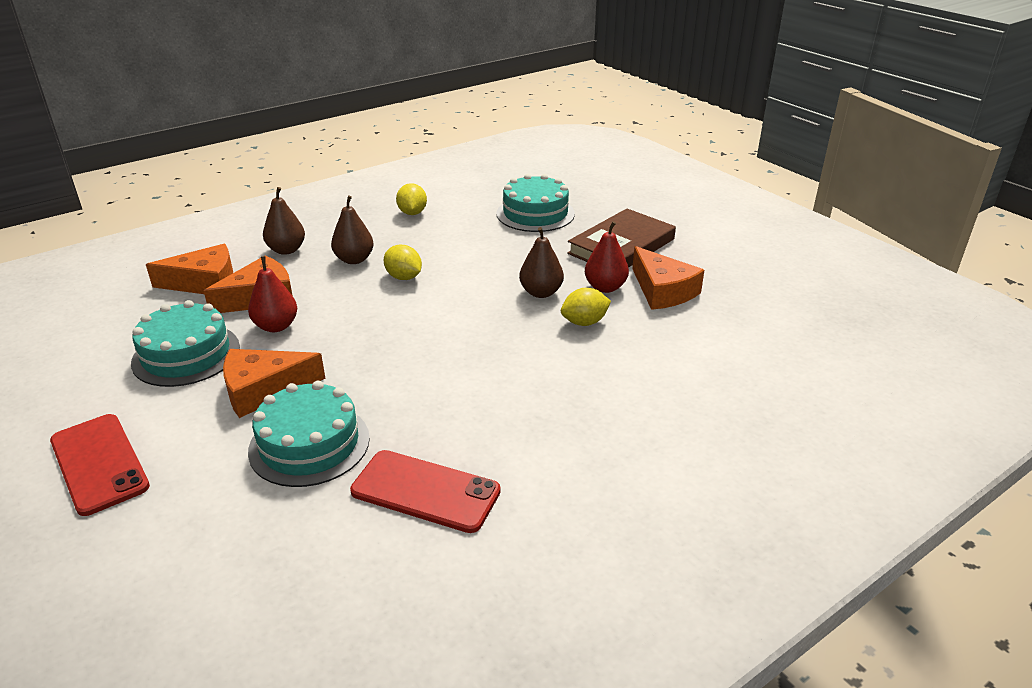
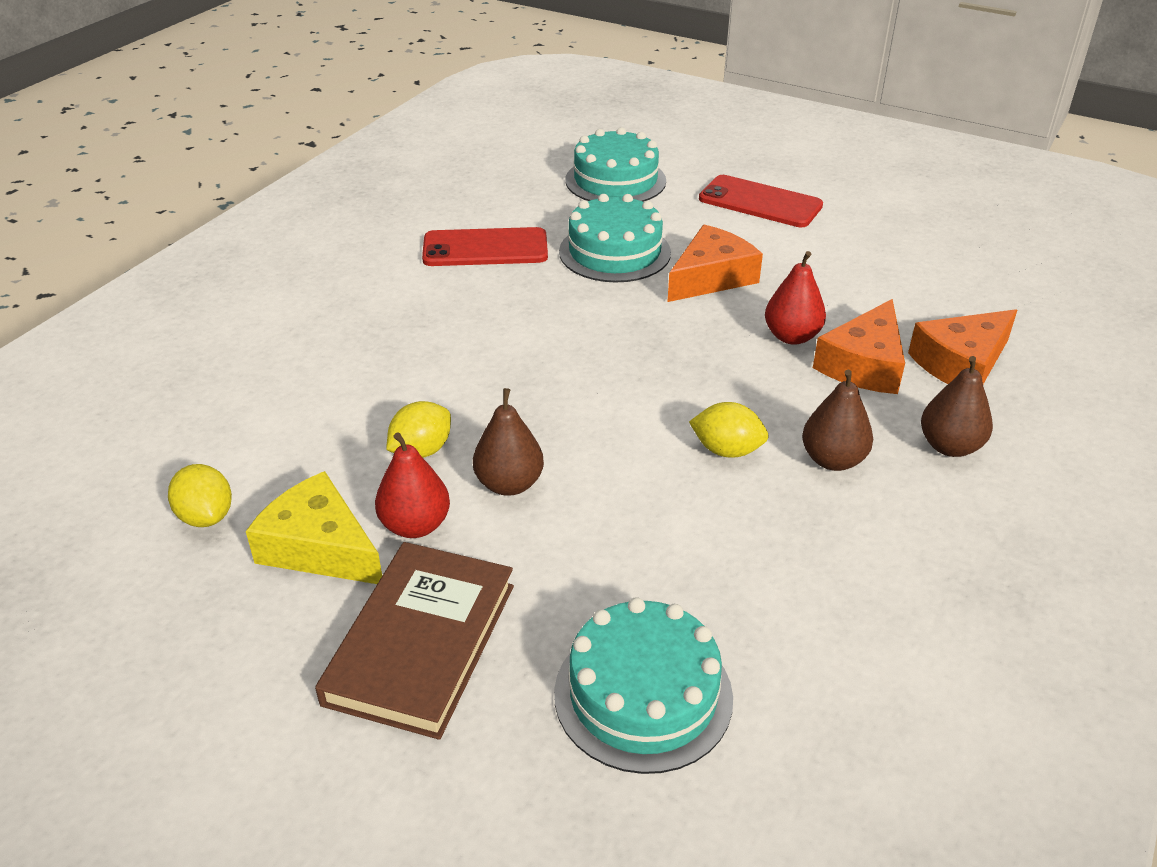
camera: 155 degrees right, 5 degrees up
(186, 354) = (834, 285): turquoise cake -> turquoise cake (615, 180)
(412, 213) = (874, 606): yellow lemon -> yellow lemon (206, 516)
(662, 291) = (319, 547): orange cheese -> yellow cheese

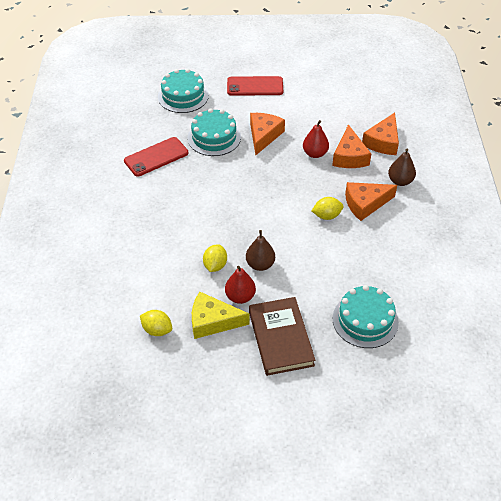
camera: 30 degrees left, 10 degrees up
(832, 460) = (365, 204): brown pear -> orange cheese

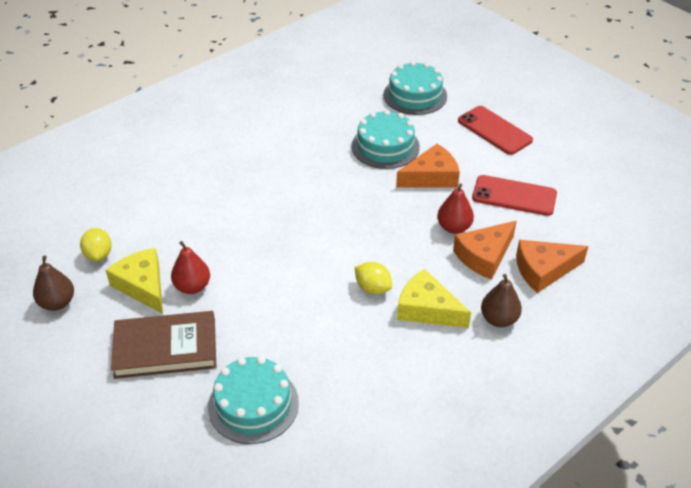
camera: 50 degrees right, 5 degrees down
(156, 157) = (313, 127): red phone -> red phone (514, 196)
(215, 265) = (215, 246): yellow lemon -> none
(260, 264) = (249, 277): brown pear -> brown pear (57, 303)
(280, 338) = (165, 348): brown book -> brown book turned 45 degrees clockwise
(365, 204) = (427, 309): orange cheese -> yellow cheese

